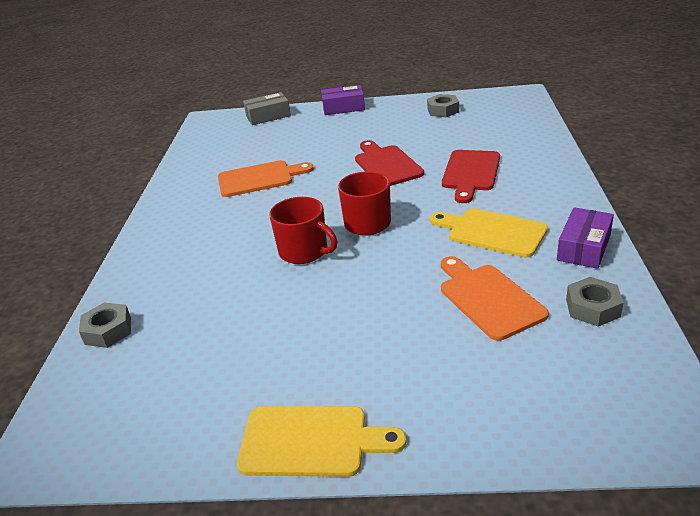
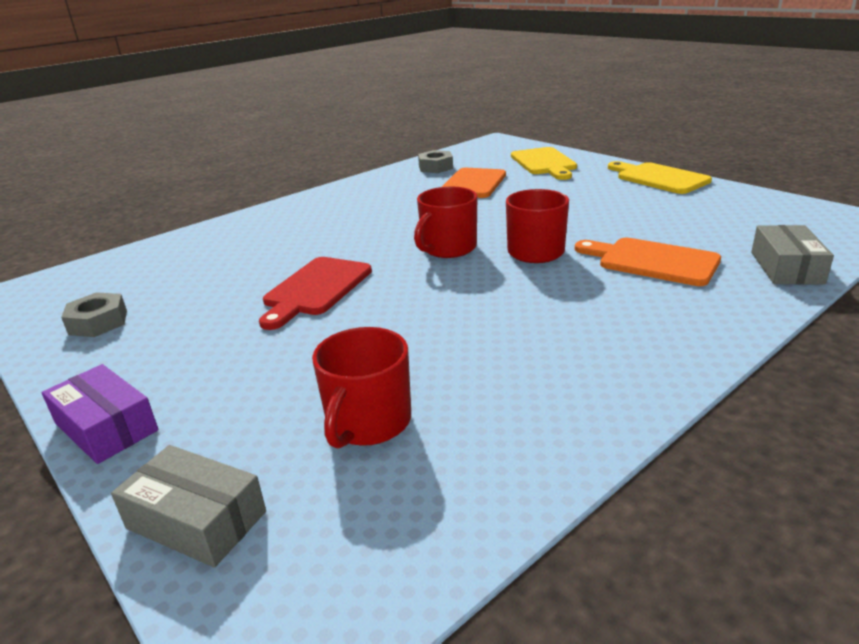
camera: 135 degrees left, 5 degrees down
(108, 331) = (786, 267): grey nut -> grey box
(257, 148) = (368, 422): none -> red mug
(259, 178) = (455, 355): orange cutting board -> orange cutting board (652, 261)
(470, 173) = (292, 244): red cutting board -> none
(492, 232) = (390, 207): yellow cutting board -> yellow cutting board (544, 163)
(583, 247) = (372, 183): purple box -> none

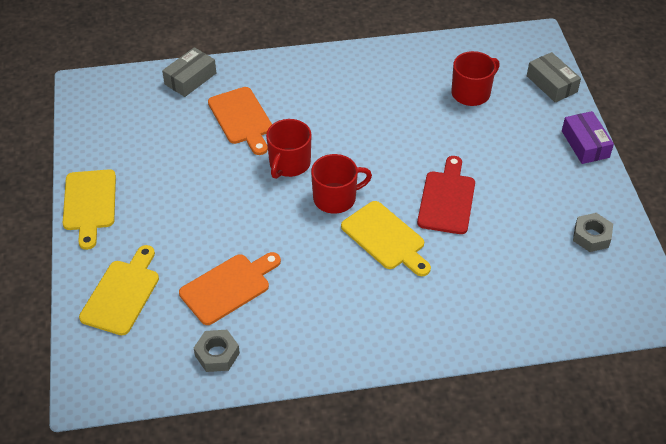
camera: 150 degrees left, 20 degrees up
(315, 289) = (447, 199): red cutting board -> red cutting board turned 45 degrees counterclockwise
(363, 244) = (385, 238): none -> yellow cutting board

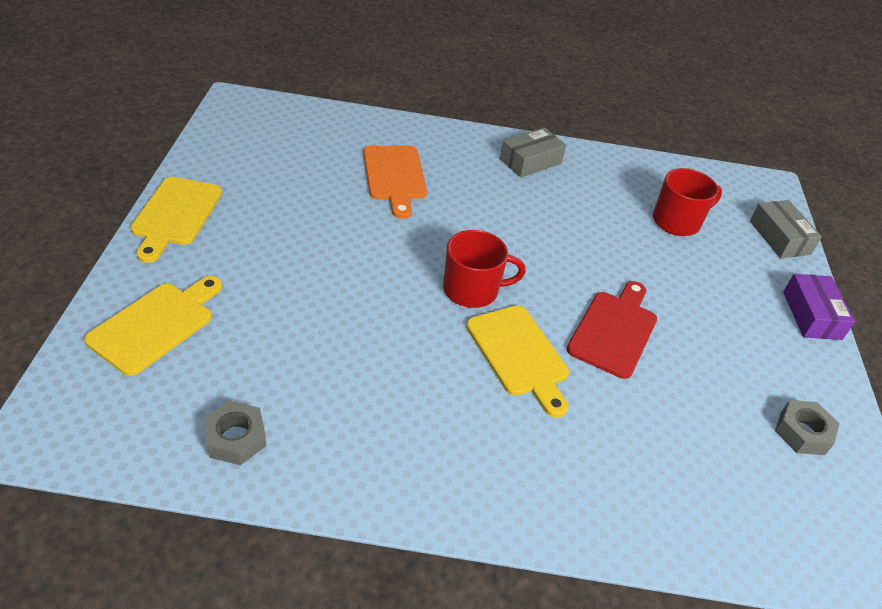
camera: 10 degrees right, 5 degrees down
(190, 79) = (355, 124): grey box -> grey box (530, 161)
(228, 287) = (292, 356): orange cutting board -> none
(289, 164) = (430, 237): red mug -> none

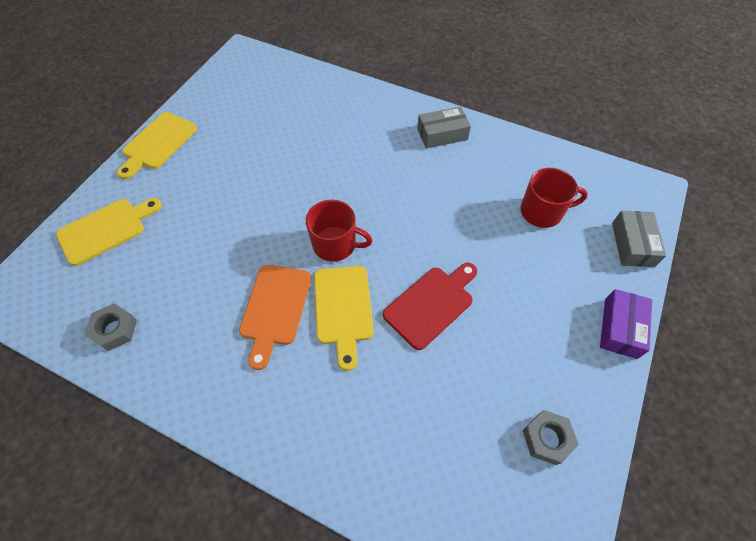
camera: 25 degrees right, 15 degrees up
(394, 176) = (326, 133): orange cutting board -> orange cutting board (275, 309)

